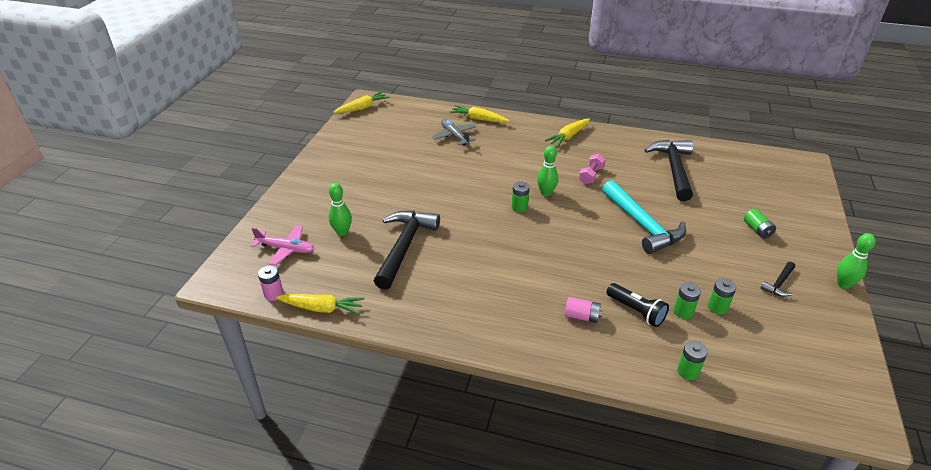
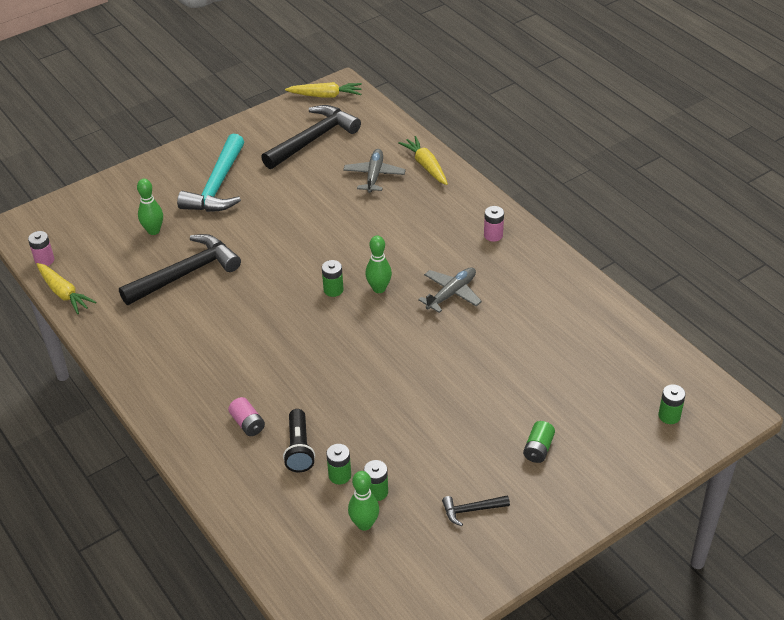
camera: 40 degrees right, 5 degrees up
(286, 249) = (95, 223): pink plane -> none
(568, 137) = (493, 235): yellow carrot -> pink battery
(591, 175) = (451, 293): pink dumbbell -> grey plane
(642, 225) = (425, 374): turquoise hammer -> turquoise hammer (217, 186)
(674, 169) = (554, 334): black hammer -> black hammer (313, 139)
(688, 371) = (268, 523): green battery -> green battery (669, 416)
(843, 284) = (537, 552): green bowling pin -> green bowling pin (364, 524)

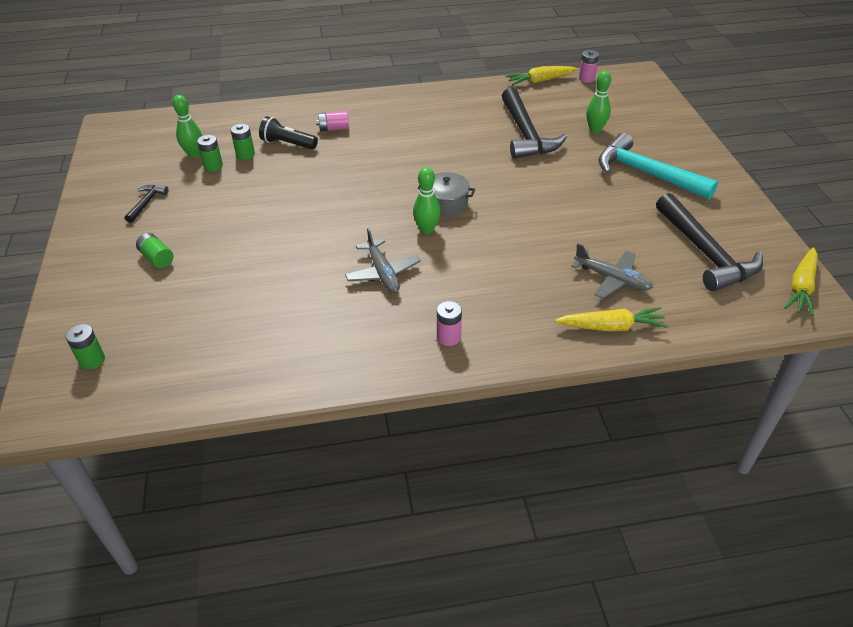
camera: 115 degrees right, 0 degrees up
(333, 290) = (446, 203): green battery -> grey pot

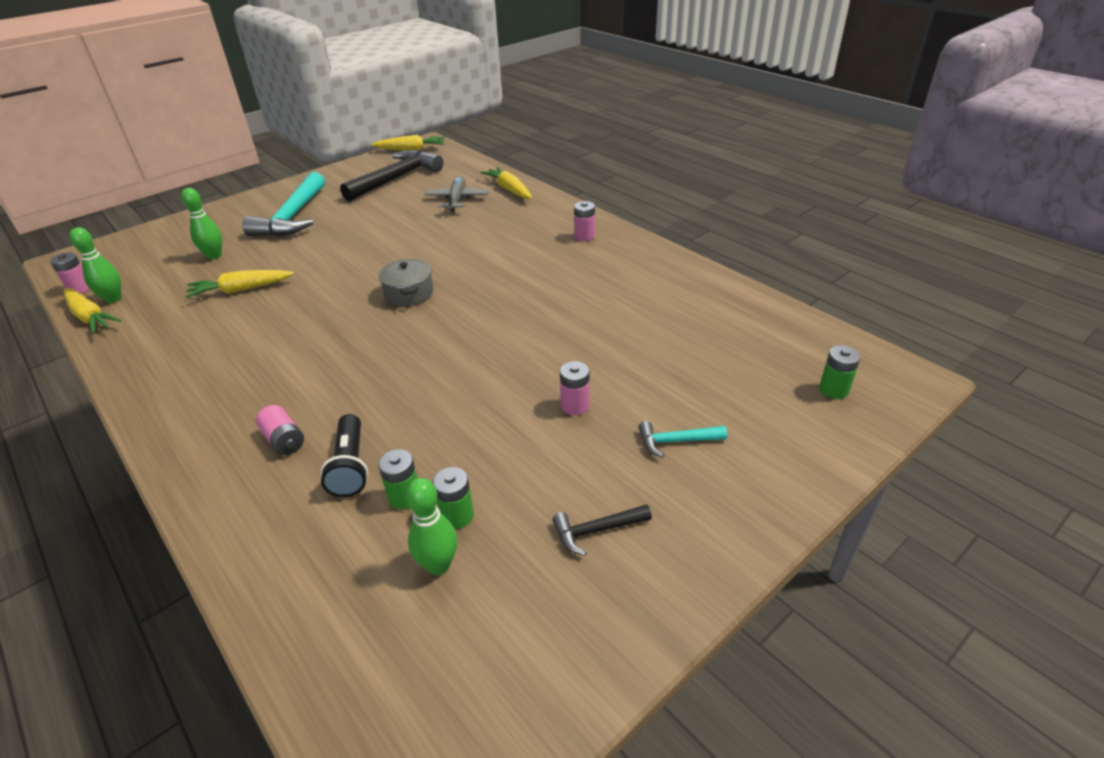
camera: 120 degrees left, 5 degrees down
(157, 258) = (676, 441): green battery -> turquoise hammer
(235, 232) = (575, 405): none -> pink battery
(383, 273) = (544, 287): grey plane -> none
(427, 229) = (461, 288): green bowling pin -> green bowling pin (113, 299)
(525, 134) = (240, 290): black hammer -> yellow carrot

